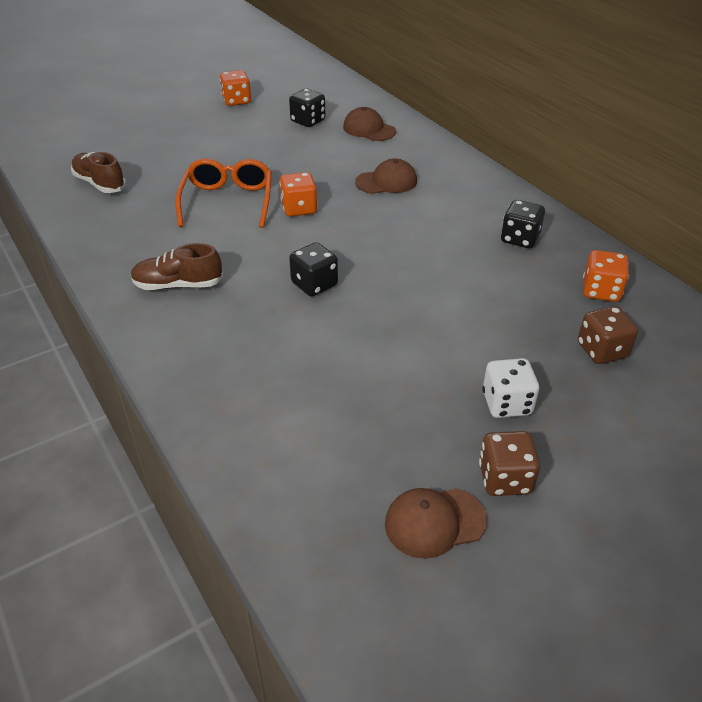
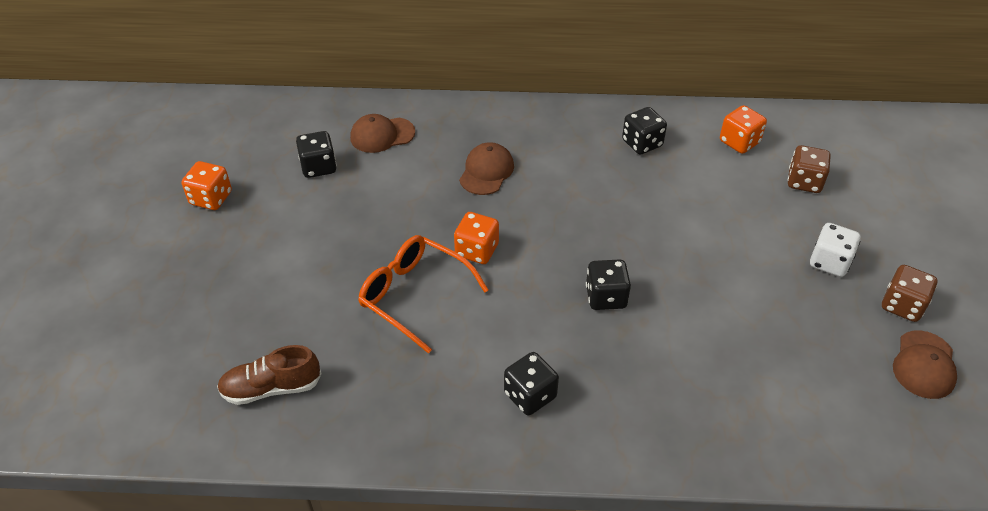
camera: 55 degrees left, 5 degrees up
(178, 285) = (530, 395): brown shoe -> black dice

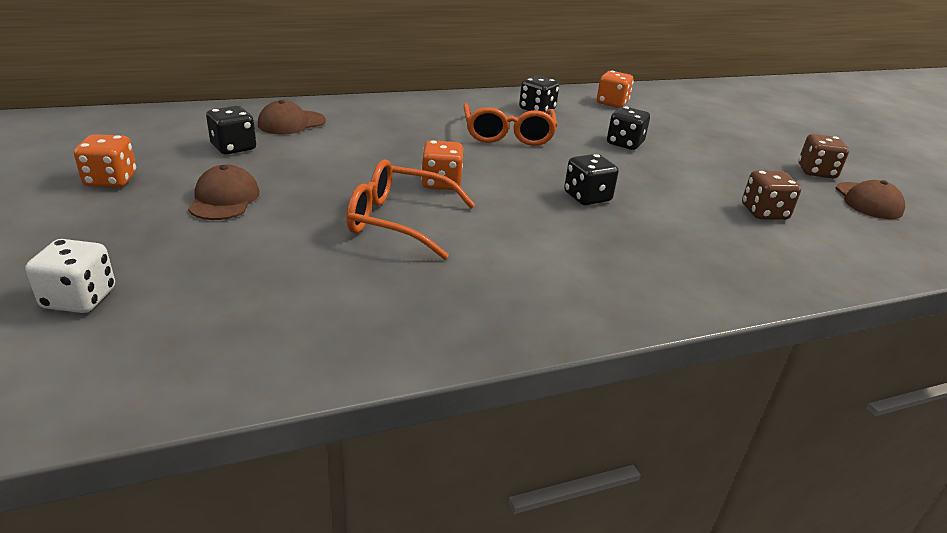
camera: 25 degrees left, 15 degrees down
(271, 388) = (271, 320): brown shoe -> none
(486, 171) = (413, 135): brown cap -> brown cap (224, 199)
(530, 395) = (575, 273): black dice -> black dice (624, 144)
(584, 184) = (508, 134): none -> orange glasses
(804, 182) = (679, 118): brown dice -> brown dice (764, 212)
(829, 262) = (741, 156): white dice -> white dice (79, 299)

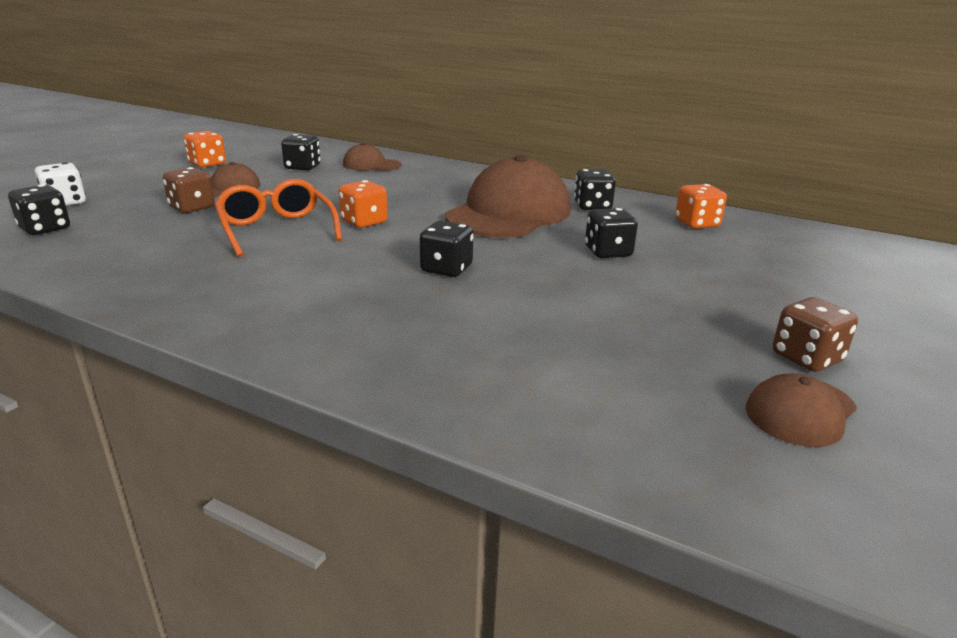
camera: 50 degrees right, 5 degrees down
(166, 337) = (45, 229): none -> black dice
(508, 134) = (509, 213): orange glasses -> brown cap
(764, 212) = (596, 351): brown dice -> brown dice (192, 208)

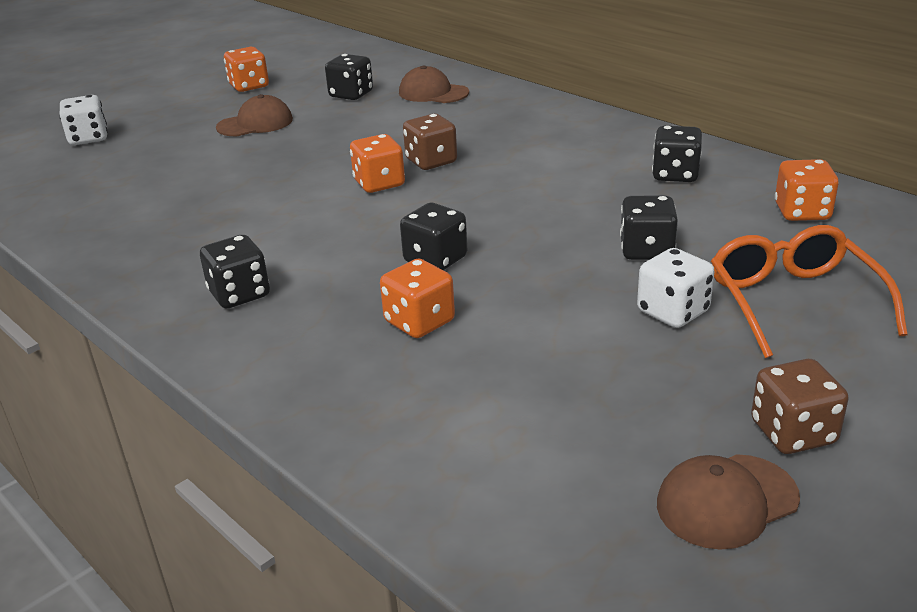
camera: 20 degrees right, 5 degrees up
(45, 229) = (59, 173): black dice -> black dice (239, 294)
(192, 208) = (207, 152): brown dice -> brown dice (431, 161)
(277, 230) = (280, 189): orange glasses -> orange glasses (794, 303)
(462, 312) = (419, 322): none -> orange dice
(509, 213) = (559, 180): brown cap -> none
(657, 289) = (673, 312): none -> white dice

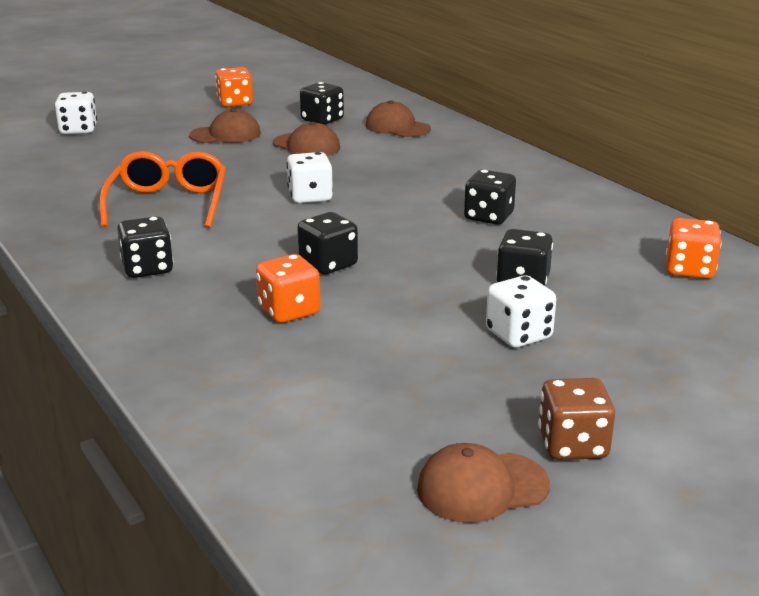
camera: 10 degrees right, 5 degrees down
(348, 125) = (306, 146): none -> brown cap
(379, 183) = (310, 197): orange dice -> white dice
(431, 161) = (365, 184): brown dice -> none
(675, 175) = (586, 223): black dice -> black dice (488, 217)
(794, 303) = (636, 343): orange glasses -> orange glasses (168, 204)

